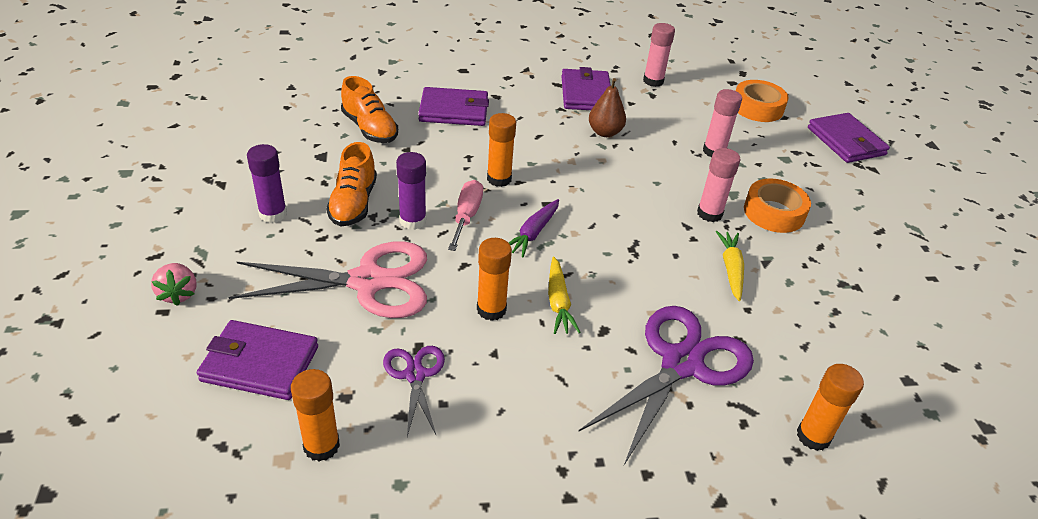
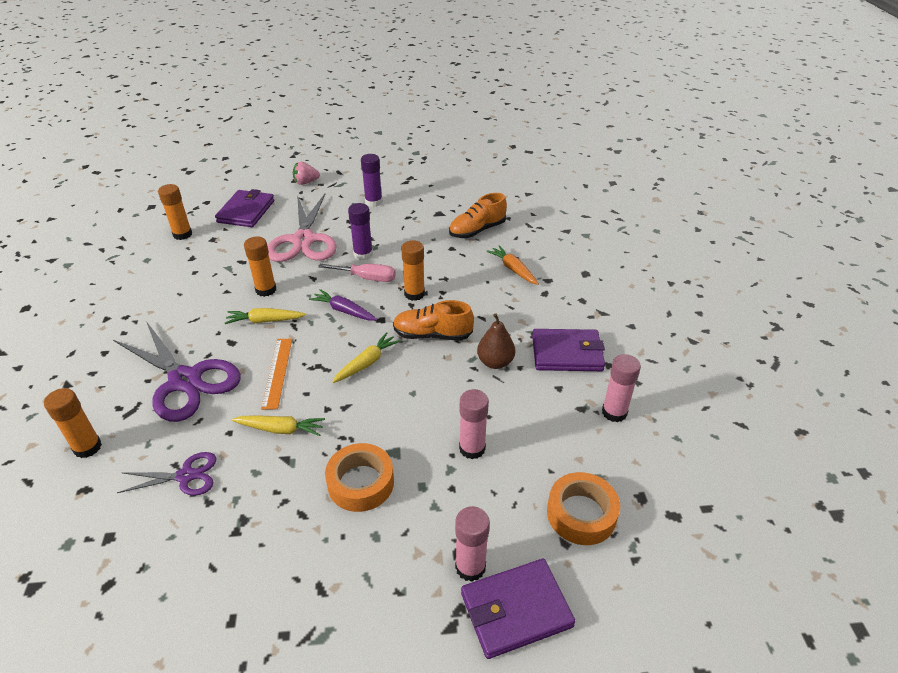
camera: 95 degrees right, 0 degrees up
(353, 203) = (383, 230): orange shoe -> orange shoe (432, 335)
(415, 375) = (219, 261): purple scissors -> purple scissors (186, 476)
(454, 110) = (513, 269): purple wallet -> orange carrot
(620, 213) = (367, 363): none -> yellow carrot
(649, 281) = (277, 372): none -> orange ruler
(709, 214) = (362, 426): pink glue stick -> pink glue stick (470, 567)

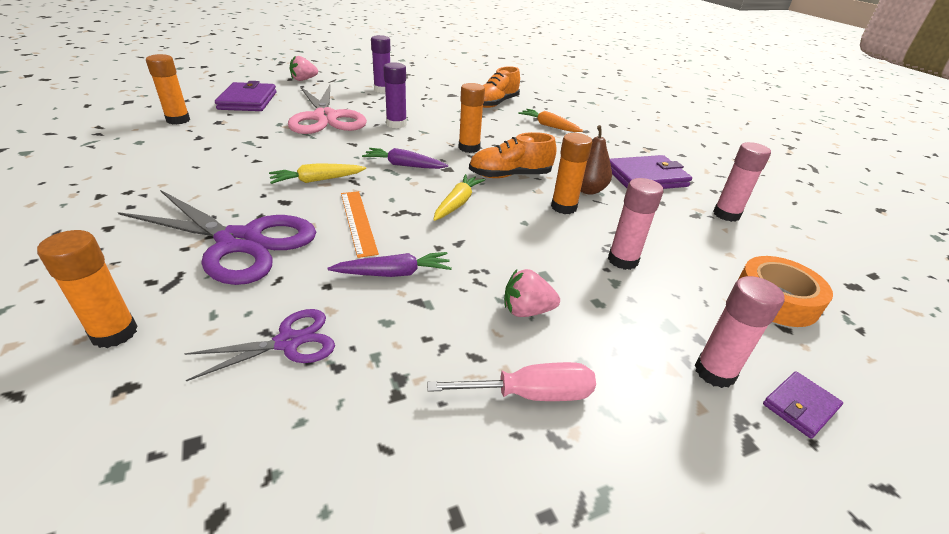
camera: 20 degrees left, 5 degrees down
(266, 290) = (304, 156): orange glue stick -> orange glue stick (563, 207)
(281, 429) = (394, 273): yellow carrot -> purple carrot
(361, 483) = (526, 311): orange tape -> pink strawberry
(367, 278) = (412, 140): pink screwdriver -> pink screwdriver (530, 394)
(515, 610) = (800, 406): purple wallet -> purple wallet, size x0.53

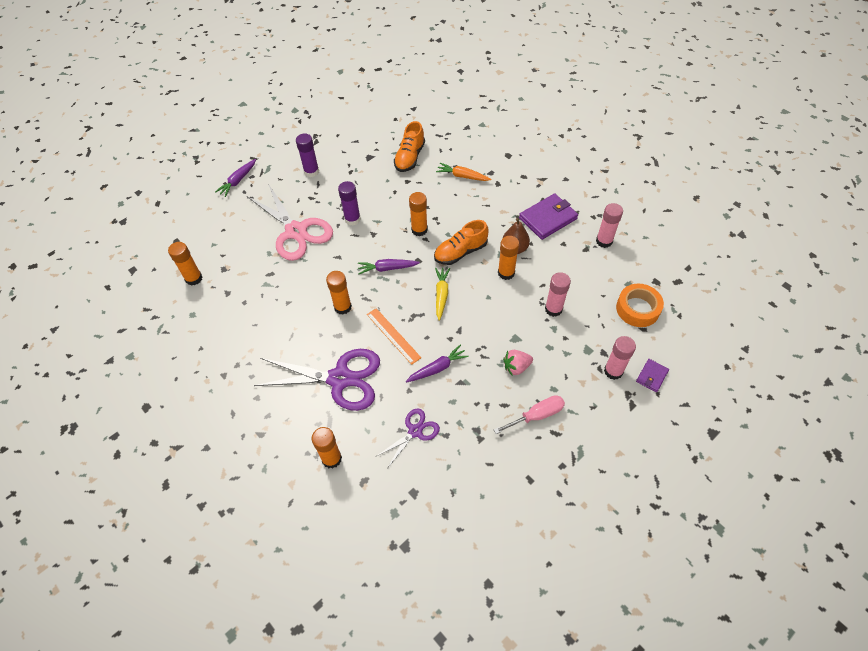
camera: 15 degrees left, 20 degrees up
(248, 100) = (221, 231): purple wallet -> none
(304, 80) = (238, 181): pink strawberry -> purple carrot
(317, 180) = (342, 307): yellow carrot -> orange glue stick

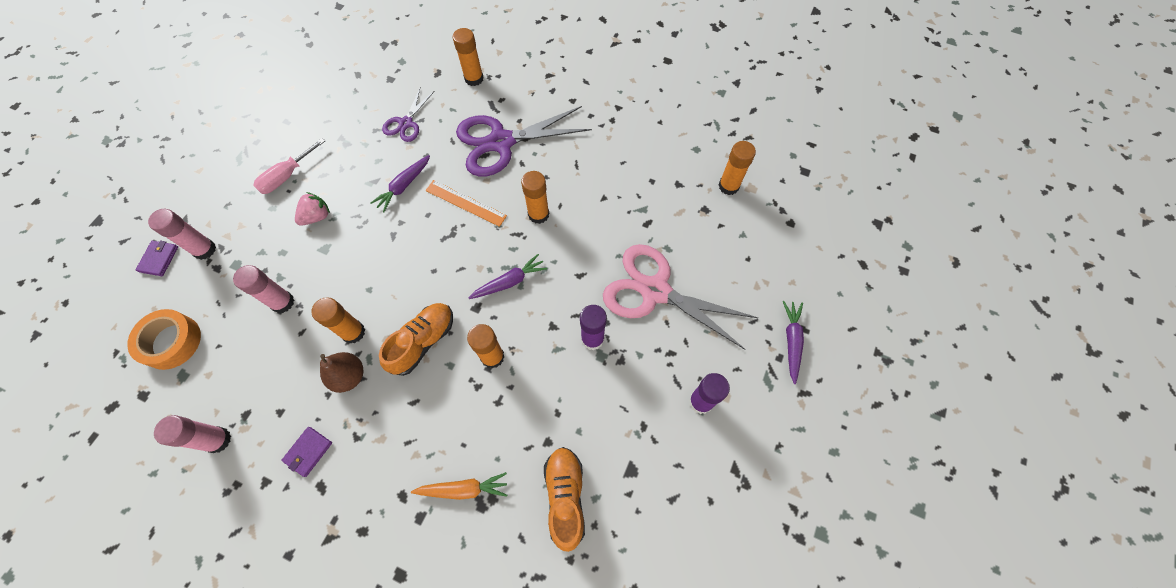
camera: 155 degrees right, 10 degrees up
(441, 295) = (428, 271): yellow carrot -> none
(548, 218) = (308, 452): purple wallet -> purple wallet, size x0.53

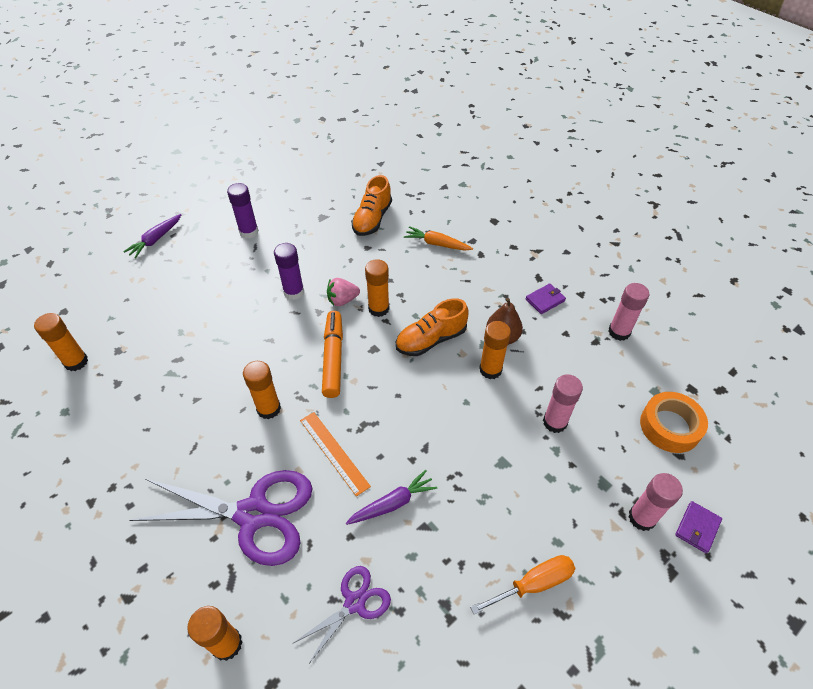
camera: 155 degrees left, 15 degrees down
(287, 176) = (533, 584): pink screwdriver -> orange screwdriver
(317, 216) = (504, 506): pink strawberry -> pink strawberry (342, 300)
(510, 281) = (333, 358): purple carrot -> orange marker
(655, 291) = (219, 305): pink scissors -> none

